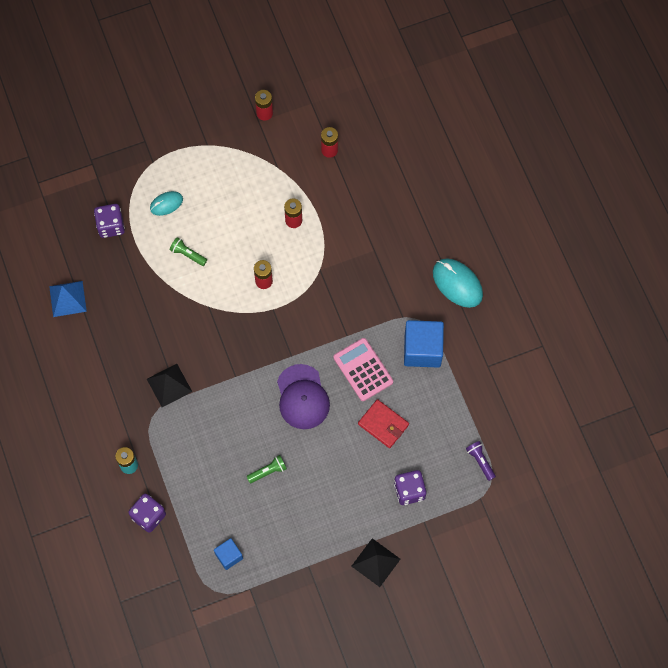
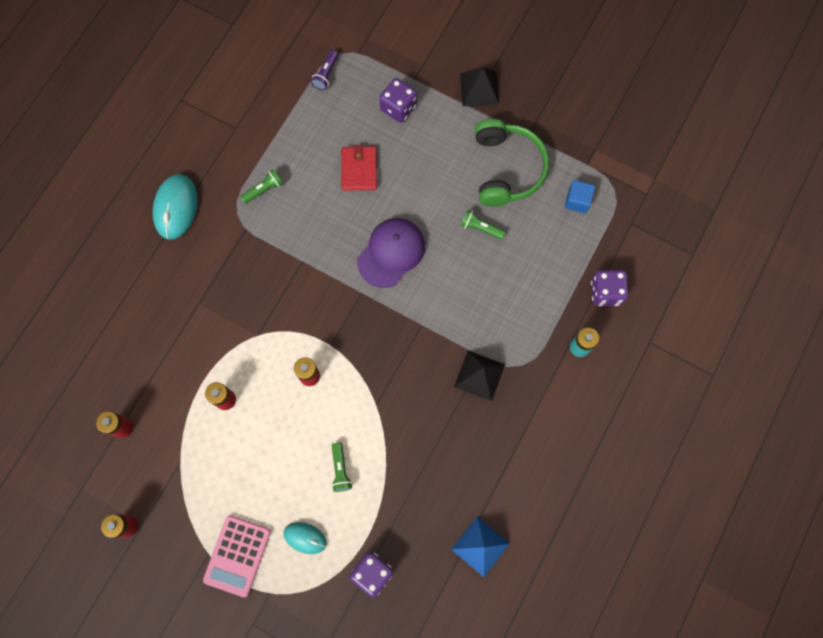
camera: 130 degrees left, 5 degrees up
(295, 527) = (507, 169): none -> green headphones
(363, 369) = (323, 223): pink calculator -> pink calculator (237, 555)
(422, 350) = (264, 189): blue cube -> green flashlight

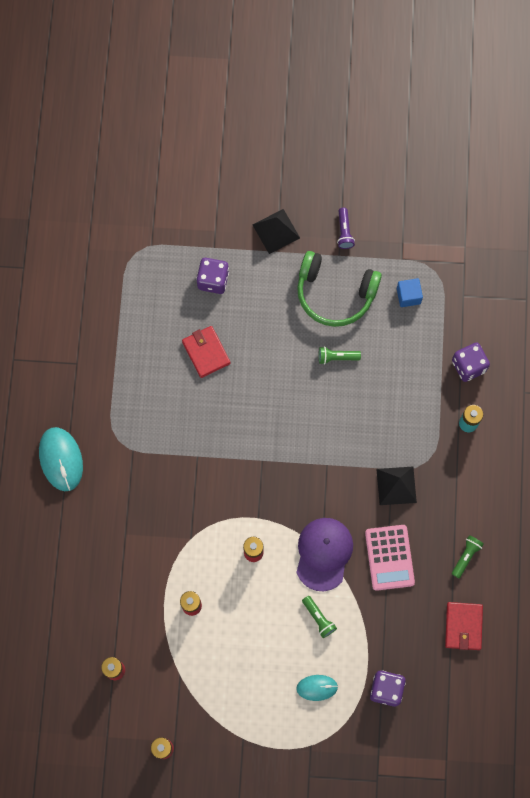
camera: 25 degrees left, 0 degrees up
(237, 555) = (268, 728): pink calculator -> pink calculator (389, 557)
(264, 189) = (131, 408): green flashlight -> green flashlight (466, 556)
(326, 74) = (133, 278): purple flashlight -> purple flashlight (344, 232)
(391, 253) = (270, 414): purple cap -> purple cap (324, 553)
(480, 546) = (463, 626): blue pyramid -> red wallet
(507, 169) = (335, 294): green headphones -> green headphones turned 135 degrees clockwise

